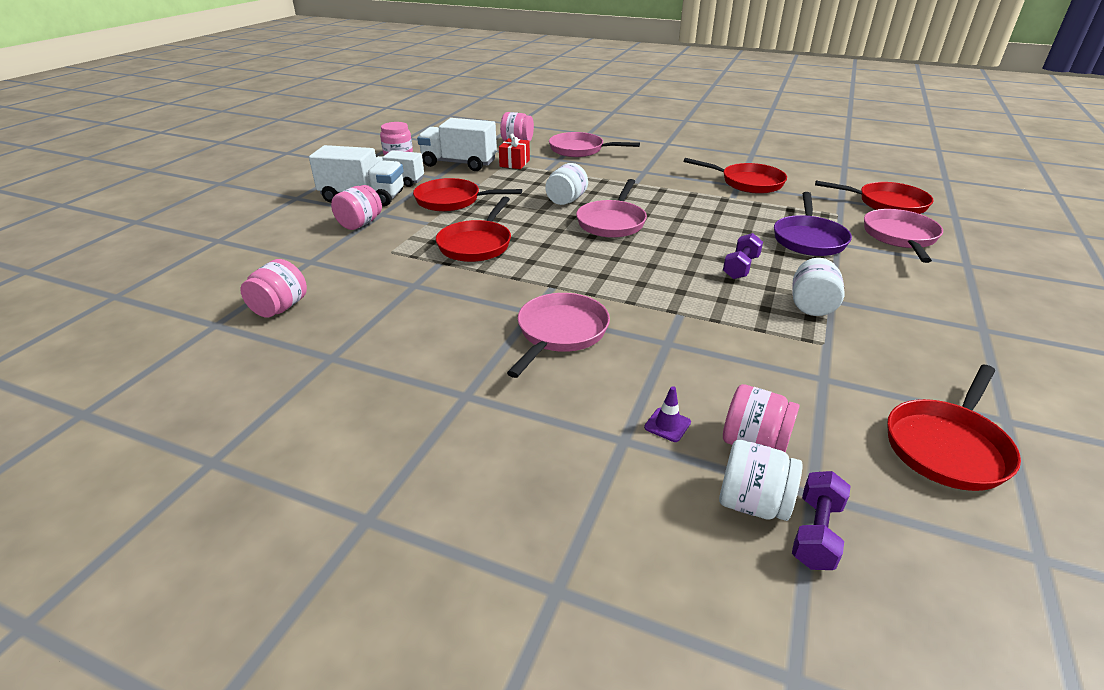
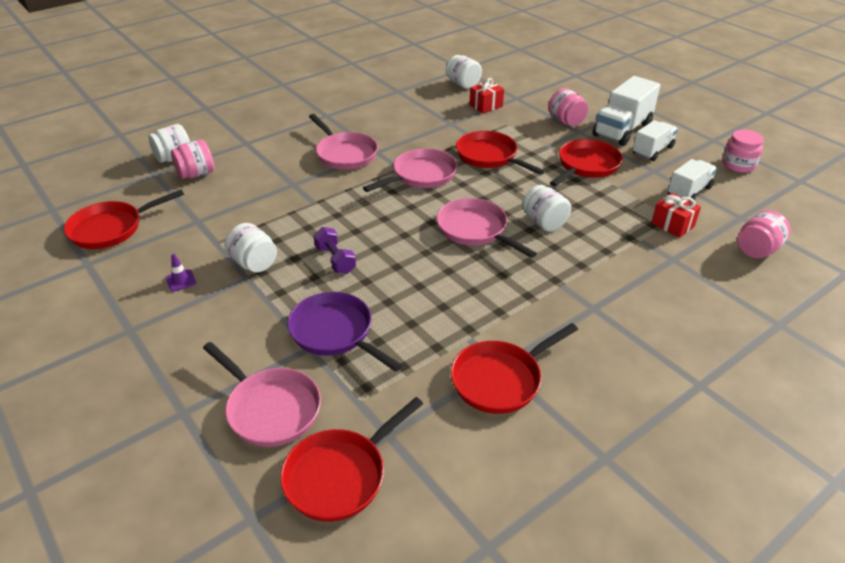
camera: 120 degrees right, 5 degrees up
(280, 308) = (463, 84): pink jar -> white jar
(346, 275) = (486, 106): none -> red gift
(459, 163) = (689, 191): white truck -> white truck, size x0.65
(580, 150) = (702, 288): pink pan -> pink pan (421, 175)
(667, 425) = (238, 157): purple traffic cone -> purple traffic cone (181, 280)
(816, 533) = (143, 165): purple dumbbell -> none
(947, 446) = (111, 229): red pan -> red pan turned 105 degrees counterclockwise

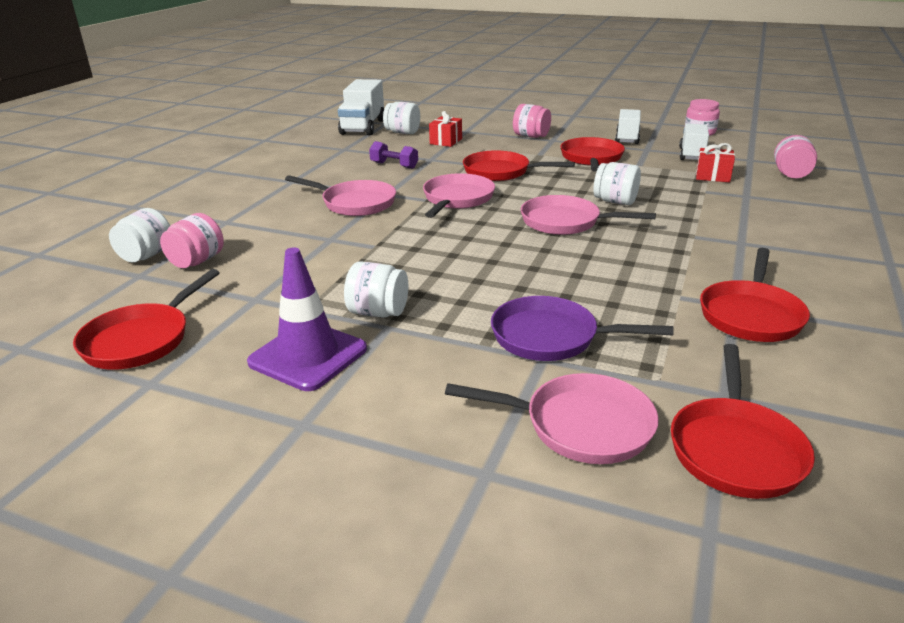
camera: 30 degrees left, 10 degrees down
(181, 280) = (308, 356): purple traffic cone -> purple traffic cone, size x2.50
(335, 260) = (465, 282): purple dumbbell -> purple dumbbell (394, 165)
(622, 130) = (584, 132): white truck -> white truck (363, 127)

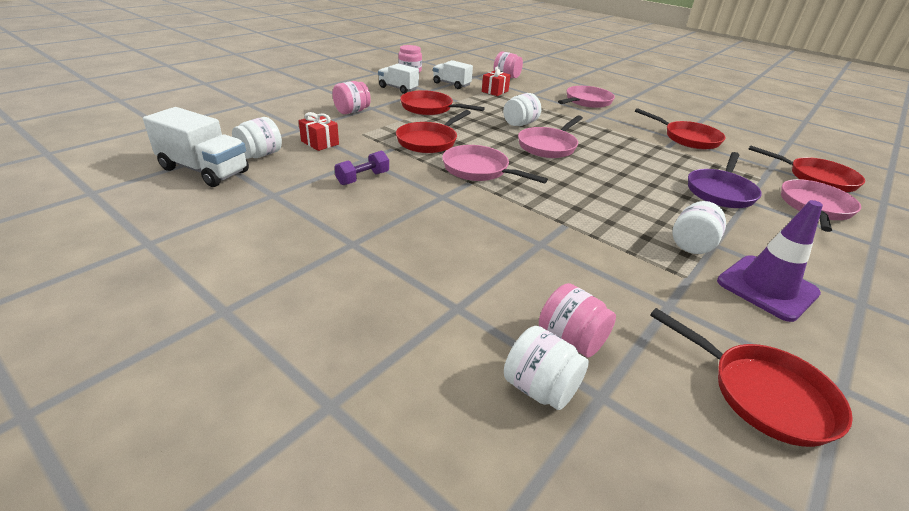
camera: 75 degrees left, 5 degrees up
(355, 203) = (455, 216): pink pan -> pink pan (586, 101)

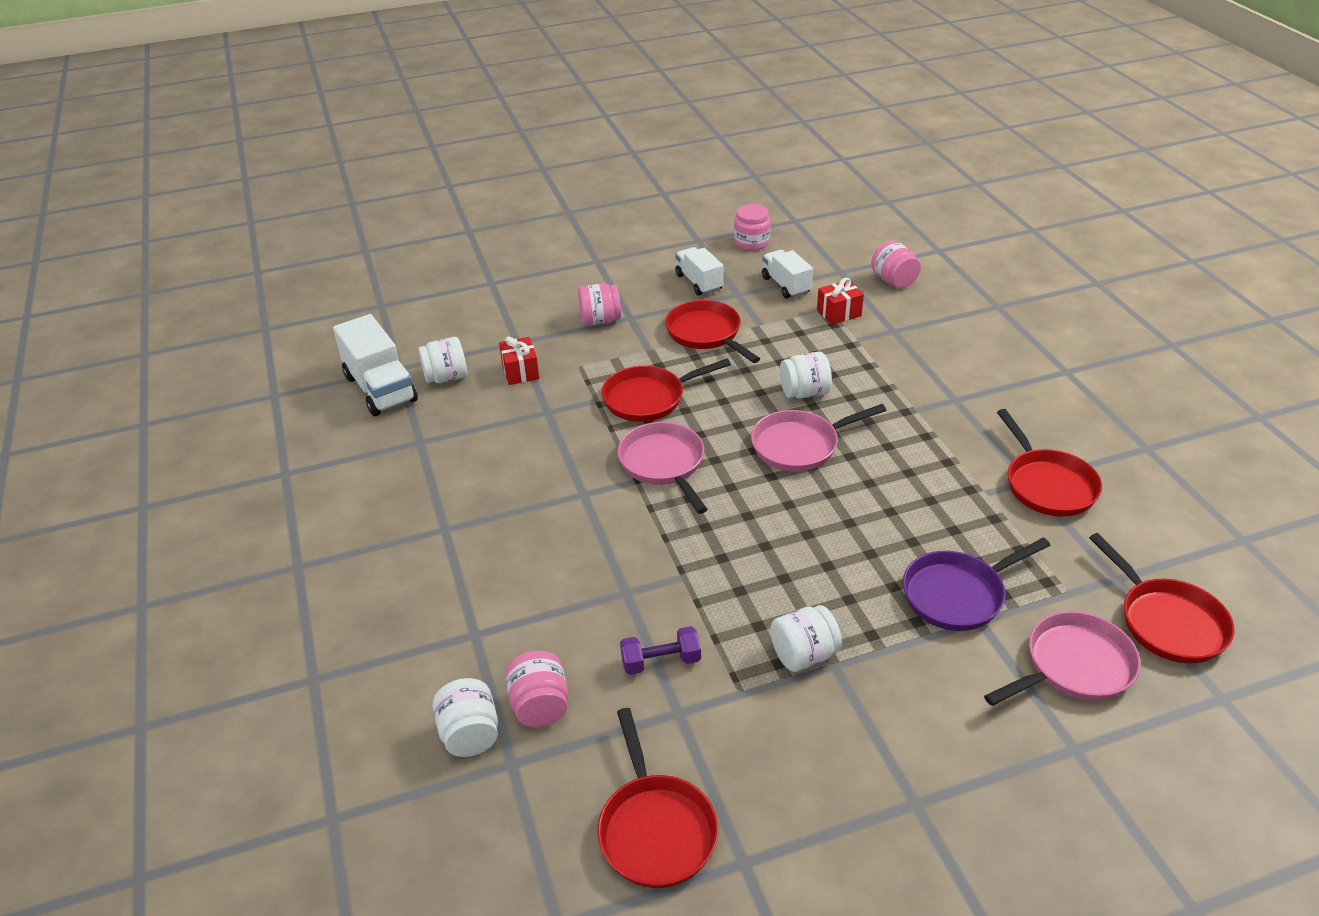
camera: 35 degrees right, 5 degrees up
(363, 178) = (522, 442): purple dumbbell -> purple dumbbell (661, 661)
(586, 101) = (969, 365): pink pan -> none
(767, 287) = (820, 739): purple traffic cone -> none

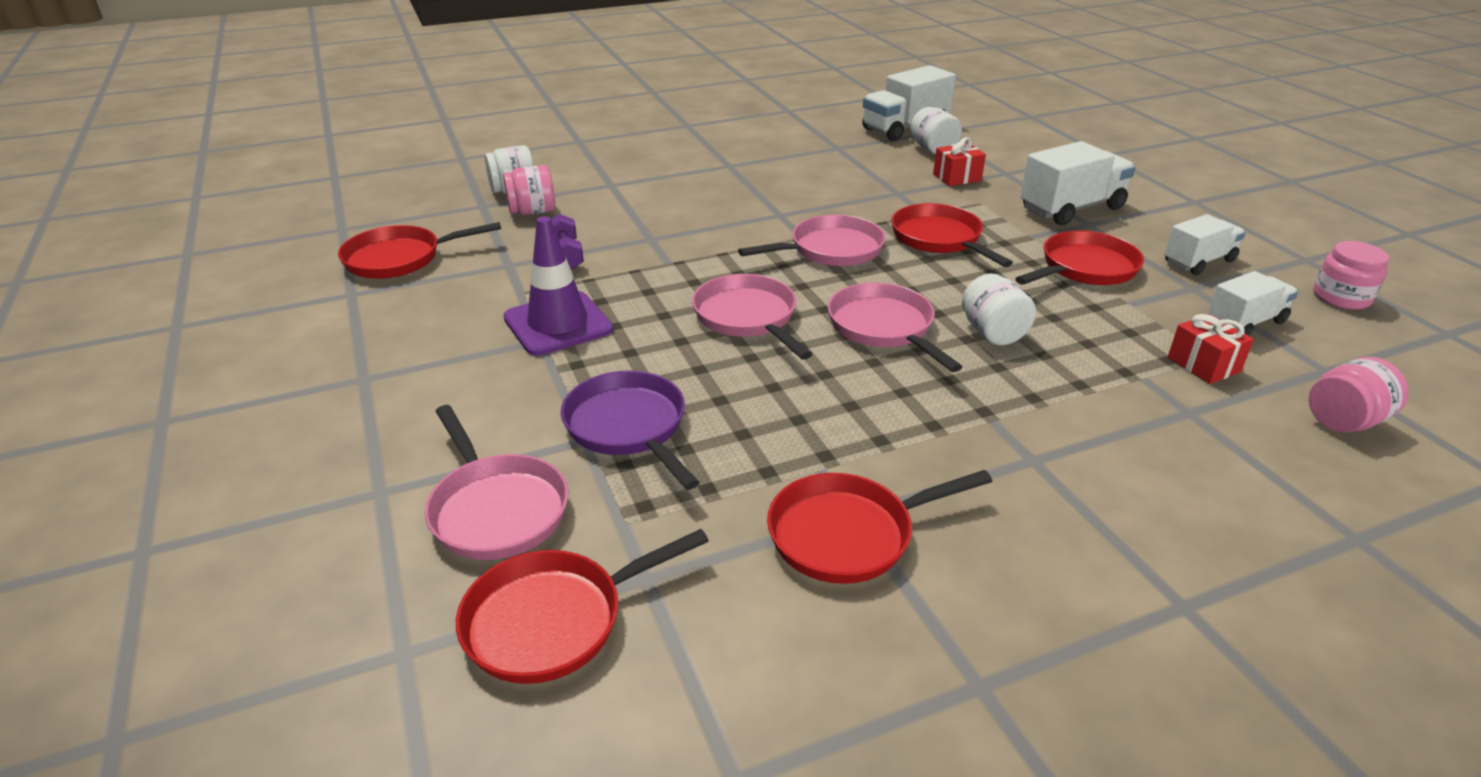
camera: 85 degrees right, 5 degrees down
(600, 320) = (1071, 209): pink jar -> white truck
(787, 522) = (748, 318): none -> pink pan
(803, 655) = (558, 324): white jar -> purple traffic cone

